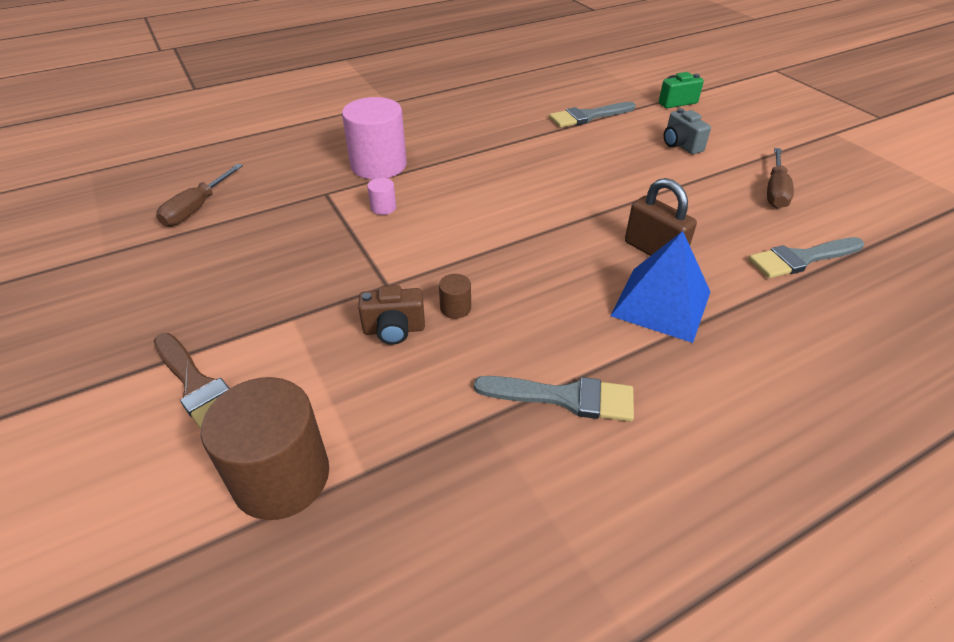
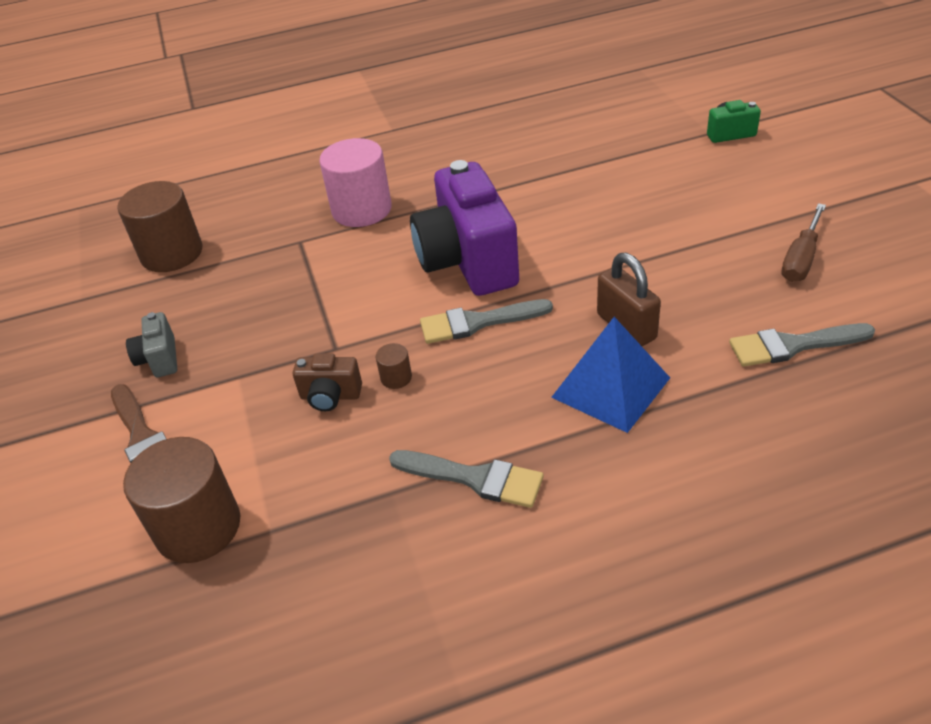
camera: 15 degrees right, 0 degrees up
(197, 208) = (172, 253): brown screwdriver -> brown cylinder
(383, 208) = (354, 261): pink cylinder -> none
(491, 204) = (467, 262): none -> purple camera
(588, 116) = (614, 152): grey brush -> grey brush (477, 322)
(680, 145) = (711, 194): grey camera -> grey camera (159, 359)

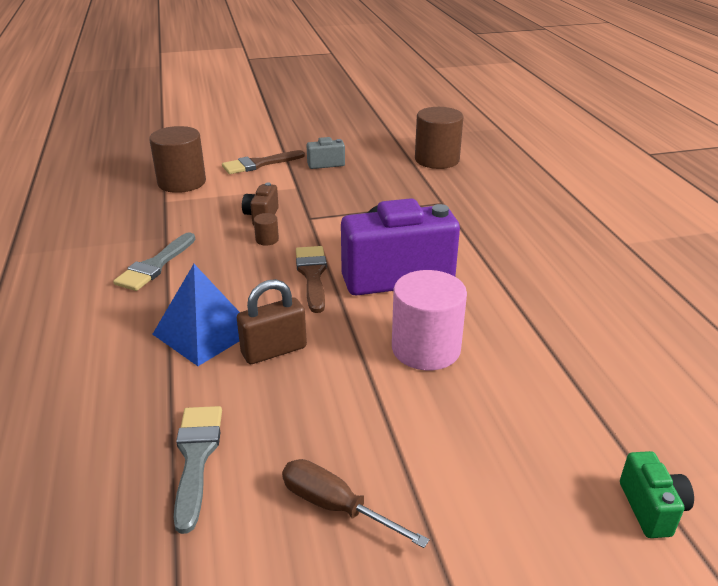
camera: 90 degrees right, 10 degrees down
(362, 210) = (482, 227): pink cylinder -> pink cylinder (426, 349)
(477, 322) = (312, 275): grey brush -> brown brush

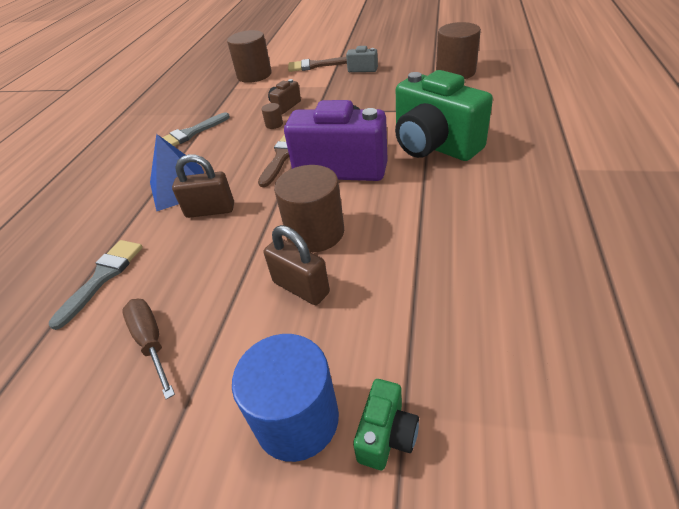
camera: 30 degrees right, 10 degrees up
(426, 349) = (315, 232): pink cylinder -> brown cylinder
(459, 406) = (301, 287): none -> brown padlock
(477, 240) = (433, 146): none -> green camera
(562, 524) = (297, 419): none -> blue cylinder

